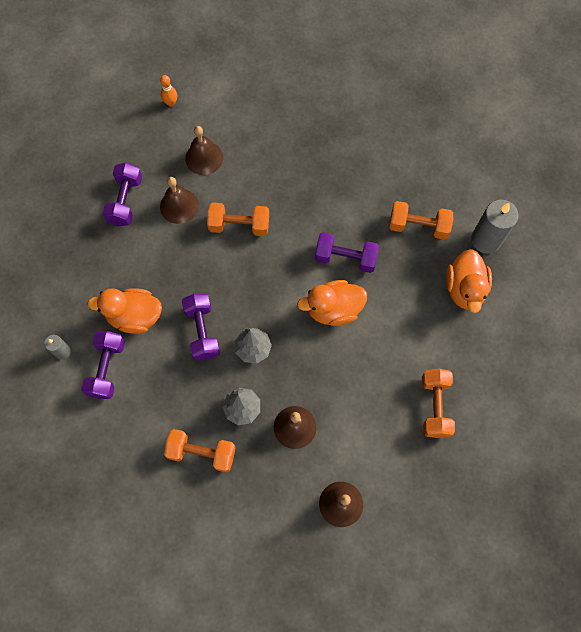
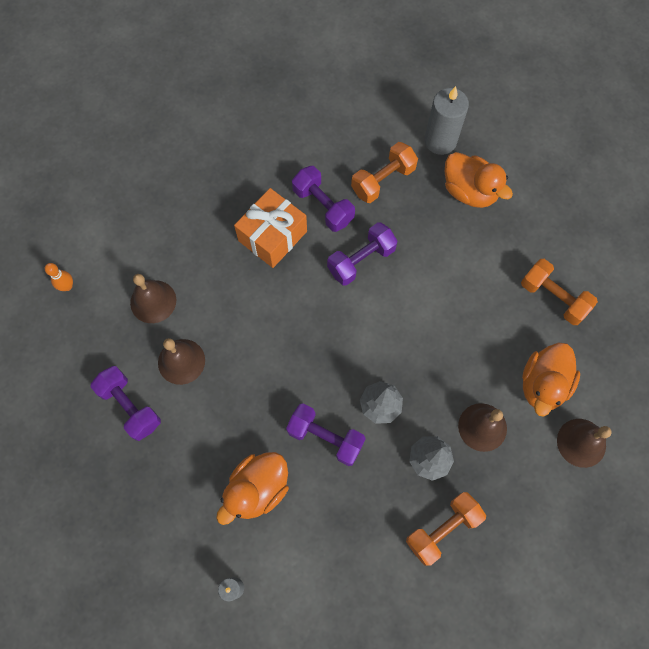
camera: 50 degrees left, 0 degrees up
(107, 368) = (288, 556): purple dumbbell -> purple dumbbell (323, 206)
(239, 225) = (250, 324): orange dumbbell -> none
(312, 190) = (272, 236): none -> orange gift
(333, 309) = (400, 308): orange duck -> orange duck (543, 384)

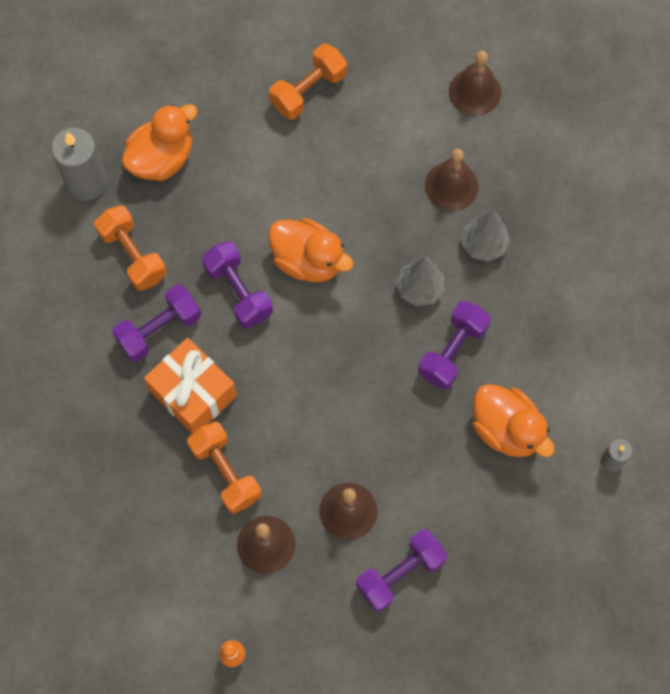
camera: 85 degrees left, 0 degrees up
(442, 529) = (558, 240): orange dumbbell -> orange dumbbell (225, 472)
(543, 384) = (408, 118): orange duck -> orange duck (308, 261)

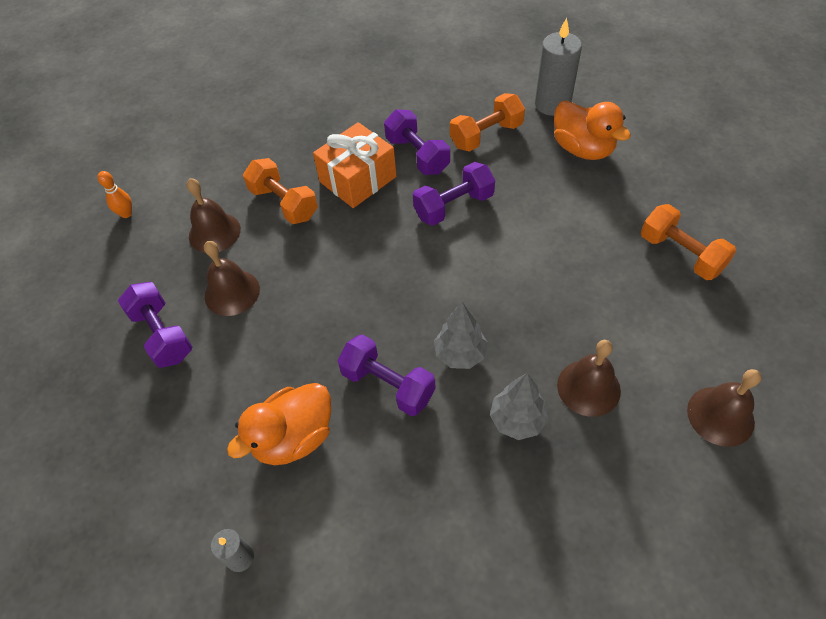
camera: 95 degrees right, 15 degrees down
(225, 472) = (284, 203): orange dumbbell -> orange dumbbell turned 75 degrees clockwise
(308, 261) = (488, 257): orange duck -> none

